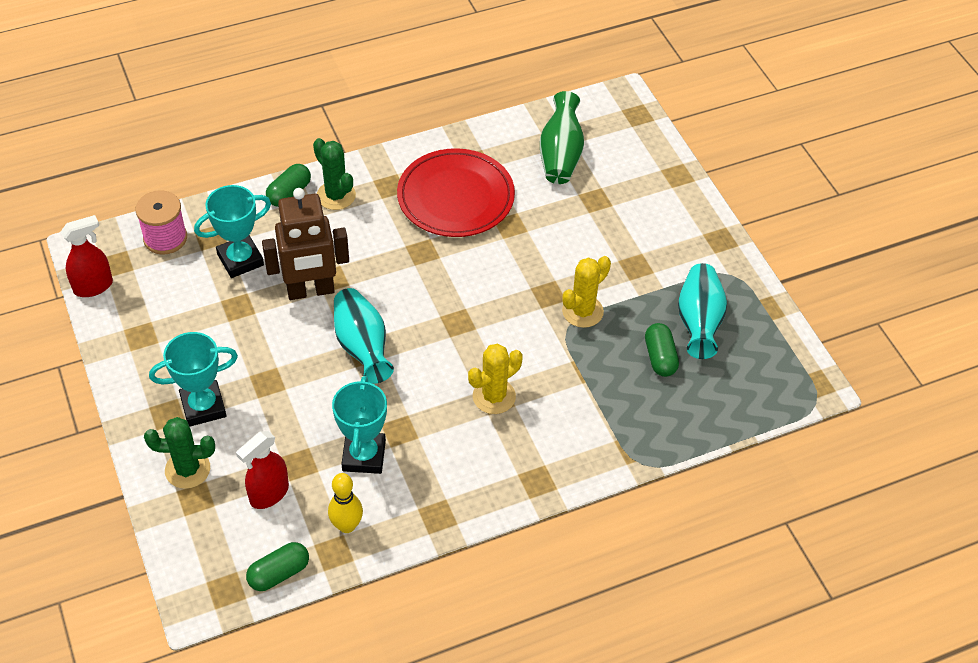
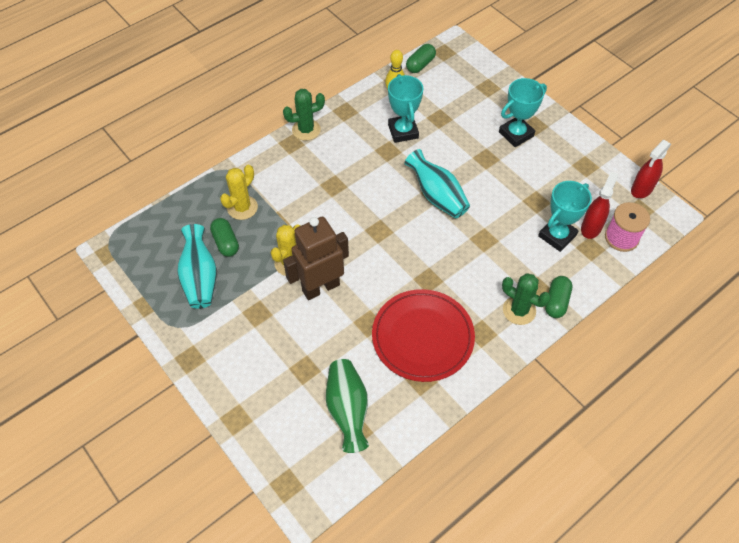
camera: 165 degrees right, 5 degrees up
(187, 469) = (502, 99): green cactus -> green cactus (306, 130)
(269, 494) = (448, 99): red spray bottle -> red spray bottle (591, 227)
(310, 291) = (493, 226): brown robot -> brown robot (320, 287)
(494, 396) = (335, 186): yellow cactus -> yellow cactus (242, 207)

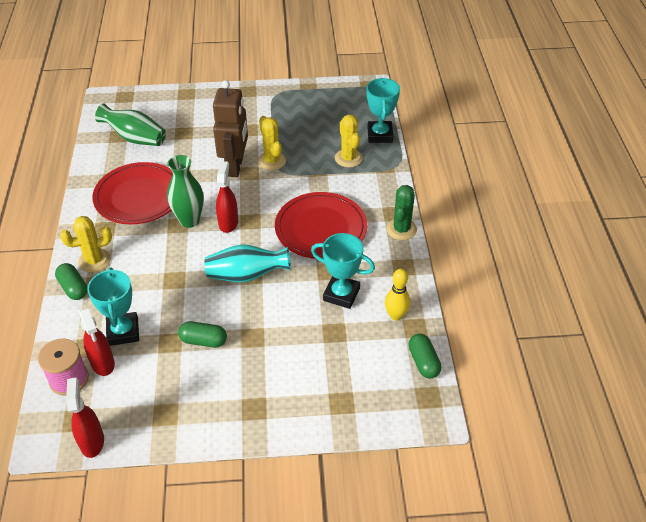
camera: 125 degrees right, 10 degrees down
(200, 278) = (305, 116): turquoise vase -> none
(226, 242) = (323, 138): green capsule -> green capsule (203, 341)
(347, 179) = (321, 228): none -> red plate
(394, 244) = (228, 223): none -> red spray bottle
(416, 274) = (189, 220): none -> green vase
(516, 134) = (258, 382): turquoise trophy -> turquoise trophy (380, 135)
(519, 310) = (94, 260): green cactus -> yellow cactus

